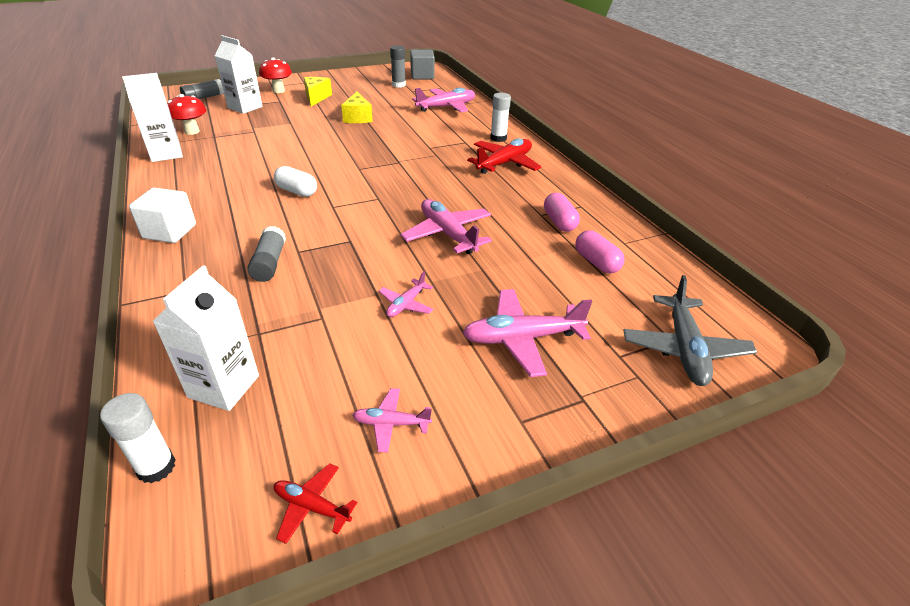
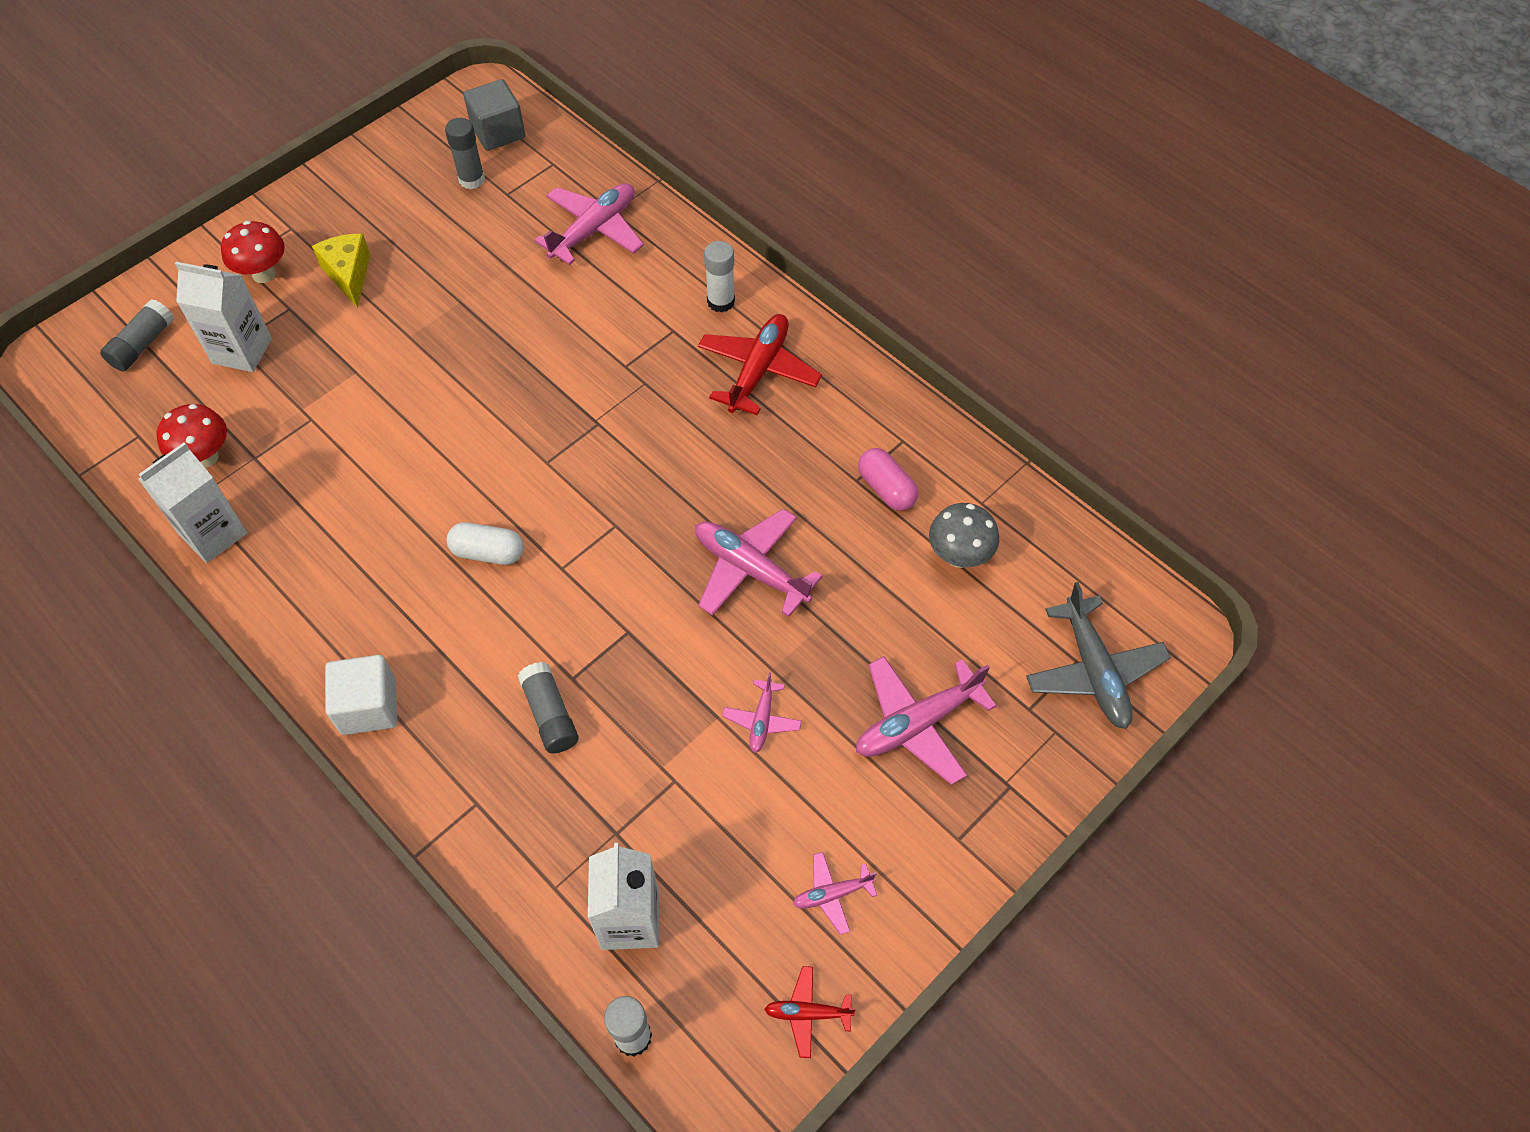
camera: 20 degrees left, 20 degrees up
(358, 117) = (461, 316): yellow cheese -> none
(596, 262) = (959, 556): pink capsule -> grey mushroom

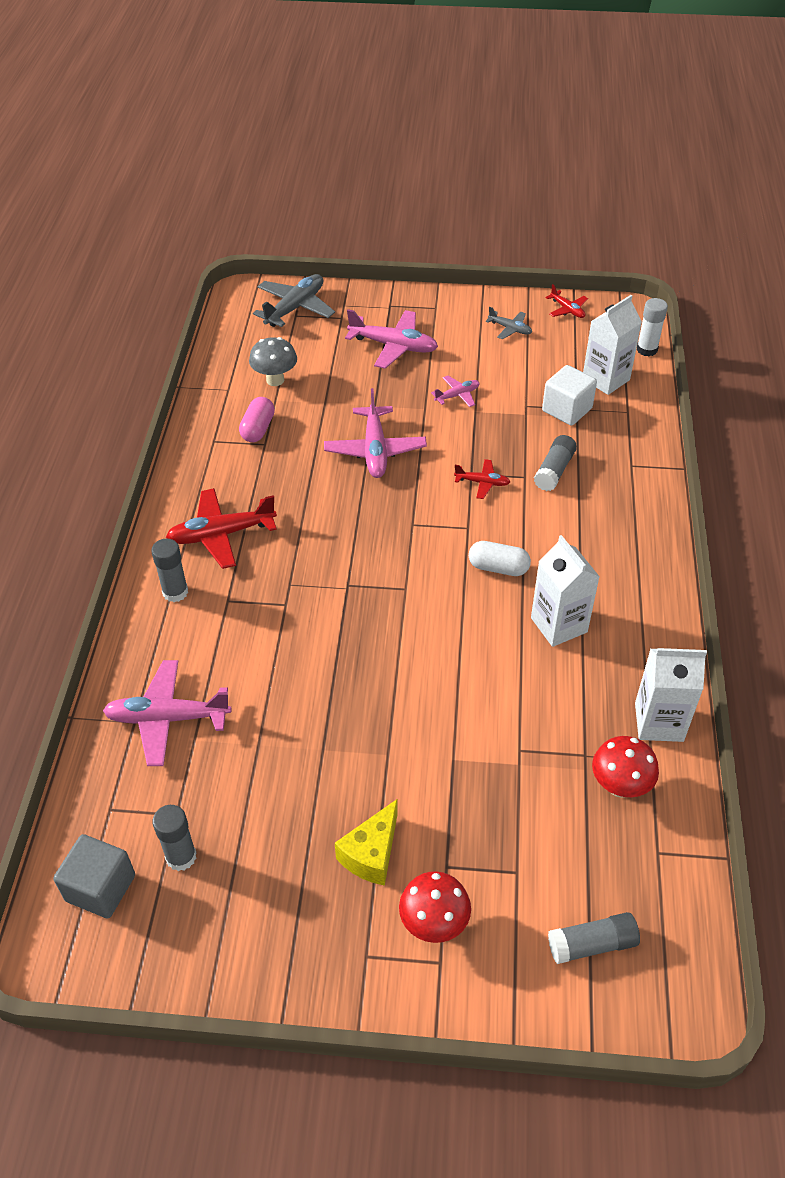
camera: 130 degrees left, 10 degrees down
(242, 351) = (517, 858): white carton -> white carton (559, 625)
(369, 707) = (647, 545): white cube -> white cube (567, 410)
(488, 552) = (498, 568): white capsule -> white capsule turned 45 degrees counterclockwise
(605, 630) = (482, 483): none -> red plane
(721, 301) = (175, 592): white glue stick -> grey glue stick
(832, 894) = (510, 329): pink plane -> grey plane

